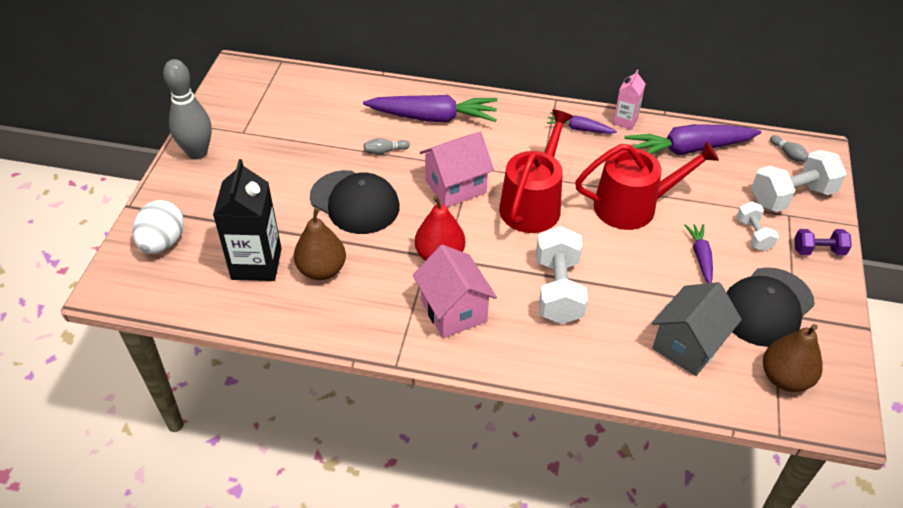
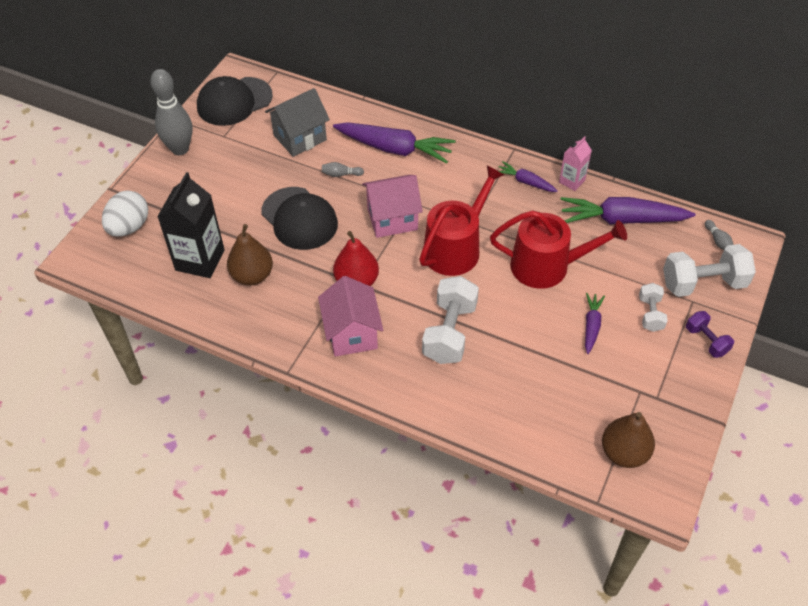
camera: 15 degrees right, 5 degrees up
(687, 345) = (547, 405): grey house -> grey house (300, 137)
(766, 307) = (634, 384): black cap -> black cap (234, 101)
(818, 251) = (706, 341): purple dumbbell -> purple dumbbell turned 45 degrees clockwise

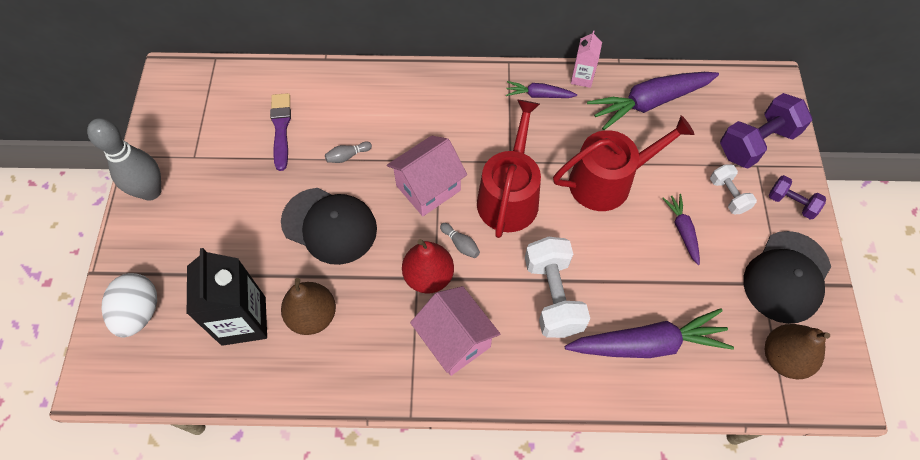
camera: 25 degrees left, 10 degrees up
(234, 101) = (185, 111): black cap -> black cap (786, 277)
(300, 137) = (281, 128): grey house -> purple brush
(395, 149) = (389, 105): purple carrot -> purple carrot (647, 344)
(703, 283) = (756, 143): white dumbbell -> purple dumbbell
(718, 241) = (746, 92): grey bowling pin -> grey bowling pin (460, 244)

